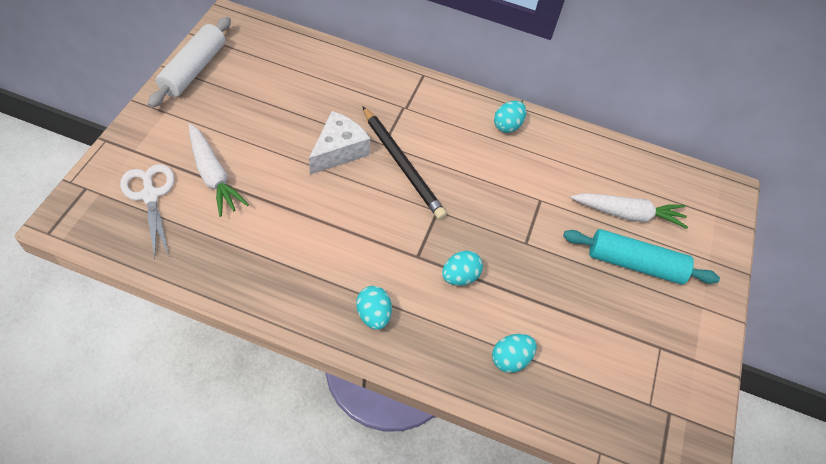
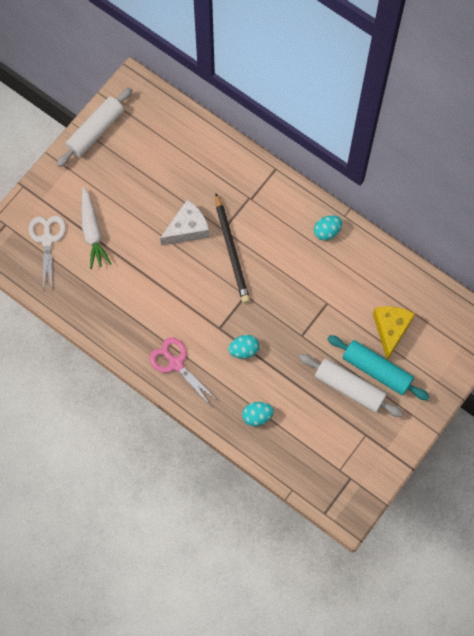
camera: 25 degrees right, 15 degrees up
(373, 315) = (176, 364): turquoise egg -> pink scissors
(612, 293) = (349, 388): none -> white rolling pin
(628, 214) = (391, 330): white carrot -> yellow cheese

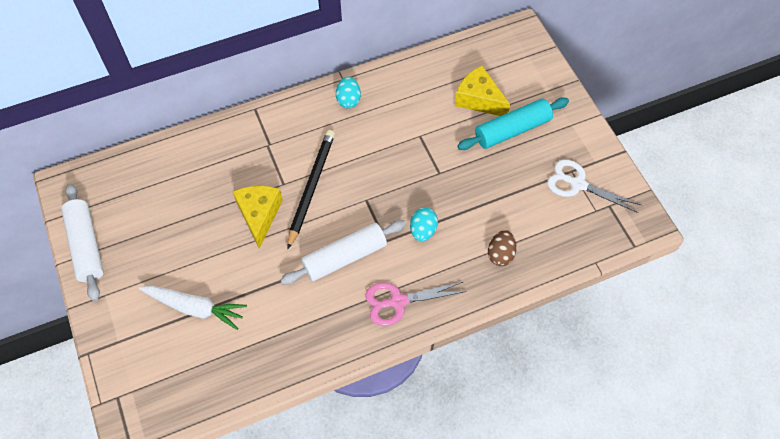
camera: 60 degrees left, 10 degrees down
(47, 240) = (169, 360): white scissors -> white scissors (578, 184)
(187, 229) = (259, 215): white cheese -> yellow cheese
(232, 250) = (311, 187): black pencil -> black pencil turned 90 degrees counterclockwise
(257, 416) = (500, 254): turquoise egg -> brown egg
(349, 388) = (517, 160): white rolling pin -> white rolling pin (344, 257)

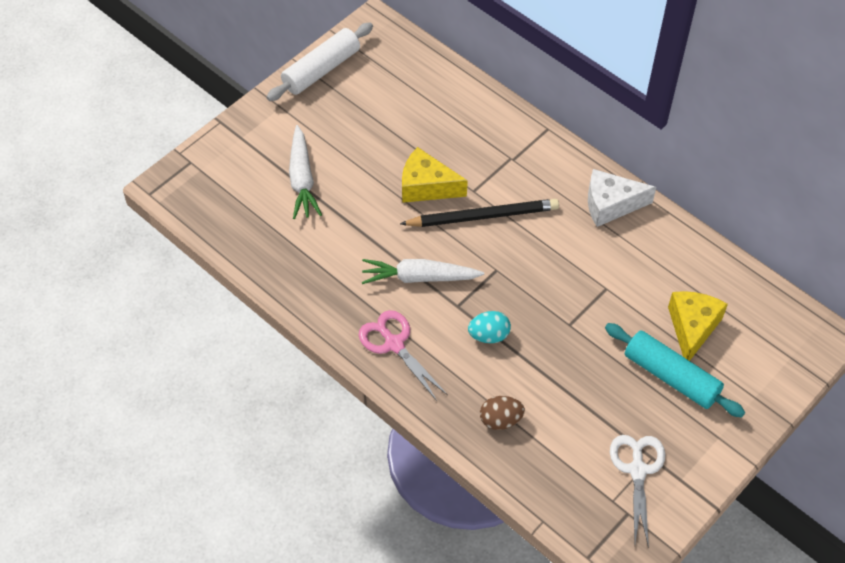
camera: 65 degrees right, 5 degrees down
(259, 215) = (426, 186): yellow cheese -> yellow cheese turned 135 degrees counterclockwise
(344, 257) = (419, 277): white rolling pin -> white carrot
(348, 100) = (611, 204): turquoise egg -> white cheese

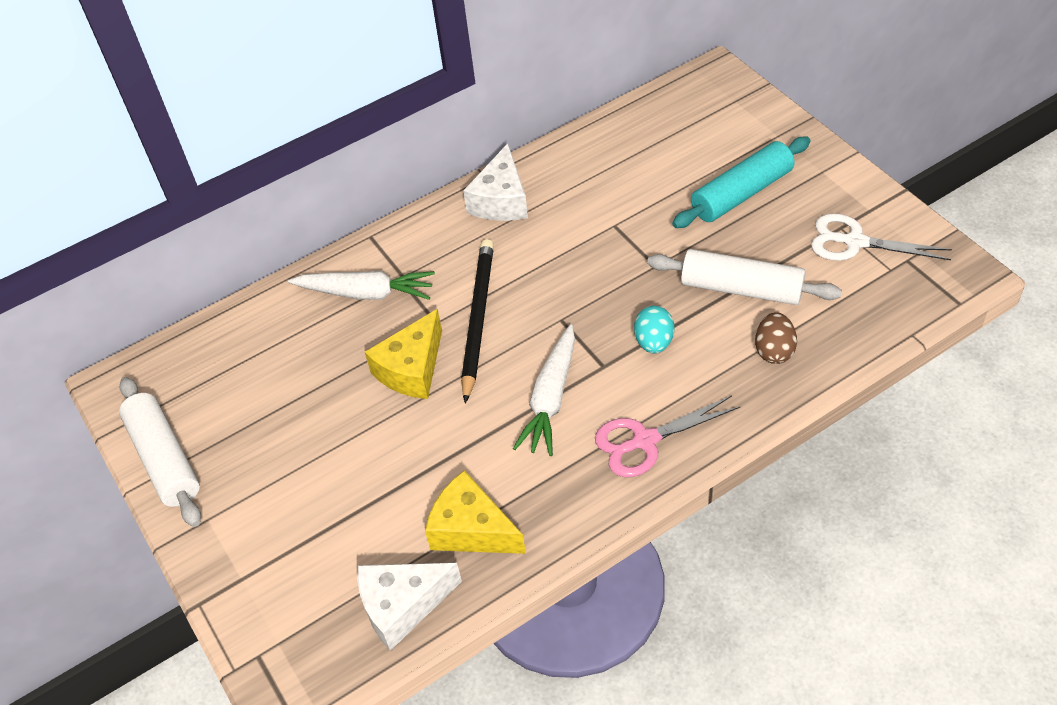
camera: 70 degrees left, 5 degrees down
(236, 228) = (402, 606): none -> white cheese
(302, 179) = (347, 509): white carrot -> white carrot (366, 293)
(560, 389) = (741, 289): none -> white rolling pin
(692, 328) = (684, 165): yellow cheese -> yellow cheese (472, 529)

